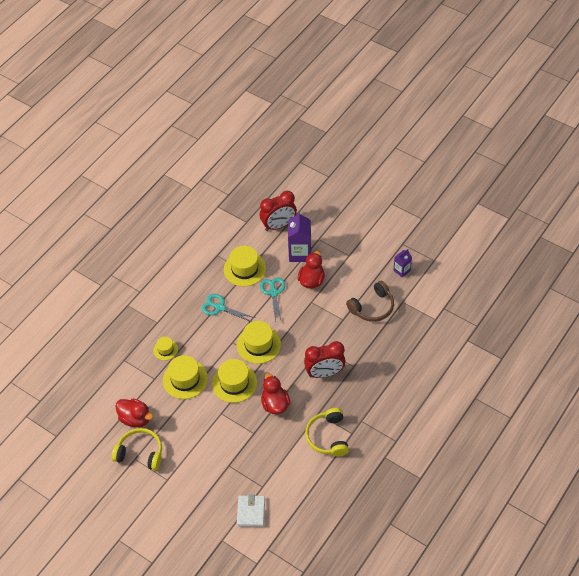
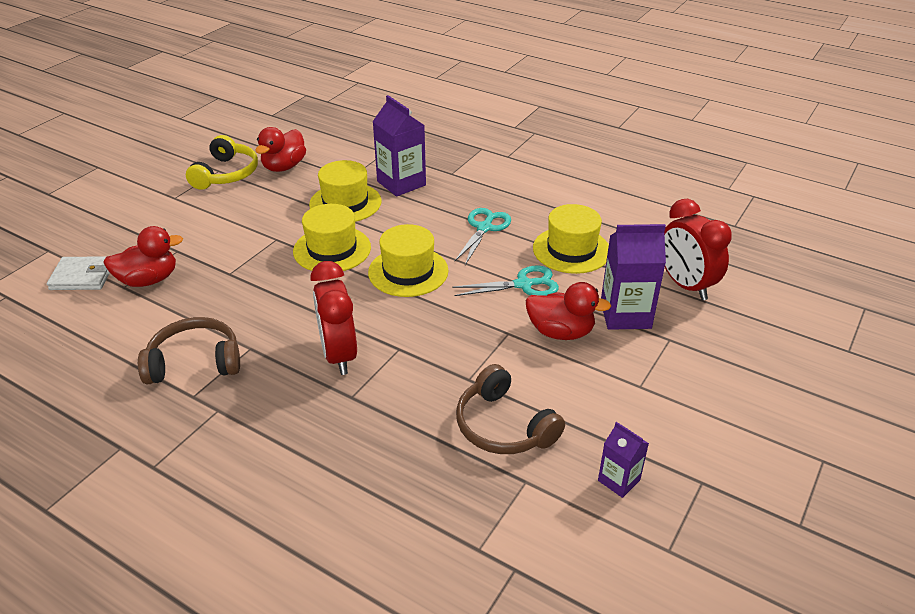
camera: 85 degrees right, 15 degrees down
(165, 349) = (401, 183): yellow hat -> purple carton
(275, 404) = (281, 295): red duck -> red duck (148, 280)
(328, 437) = (195, 362): yellow headphones -> brown headphones

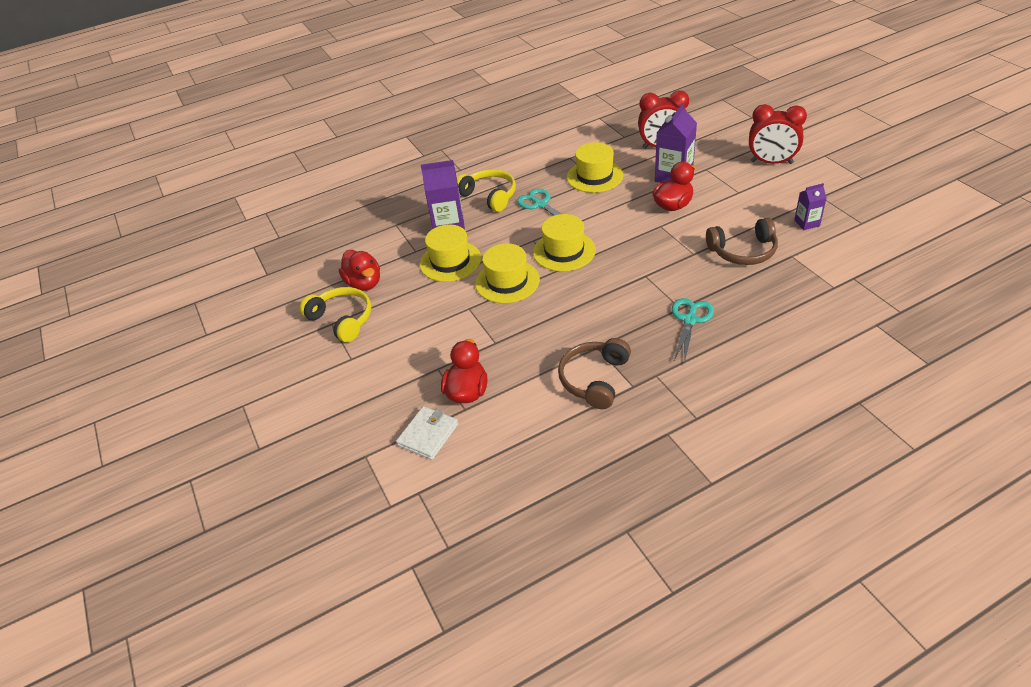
camera: 55 degrees left, 5 degrees up
(339, 355) = (634, 304): red clock -> red clock (771, 162)
(474, 190) = (489, 196): none -> yellow headphones
(523, 285) = (616, 206): turquoise scissors -> turquoise scissors (690, 320)

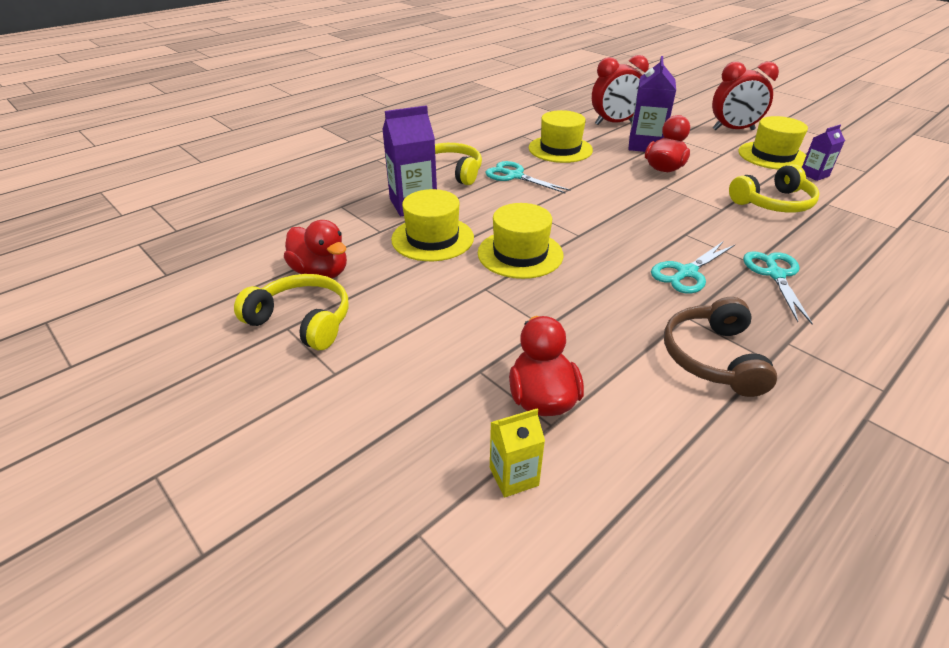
camera: 20 degrees left, 5 degrees down
(428, 435) = (514, 476): white wallet -> yellow carton
(564, 251) = (571, 217): yellow hat -> yellow hat (772, 156)
(622, 311) = (686, 272): none -> turquoise scissors
(743, 251) = (773, 203): brown headphones -> yellow headphones

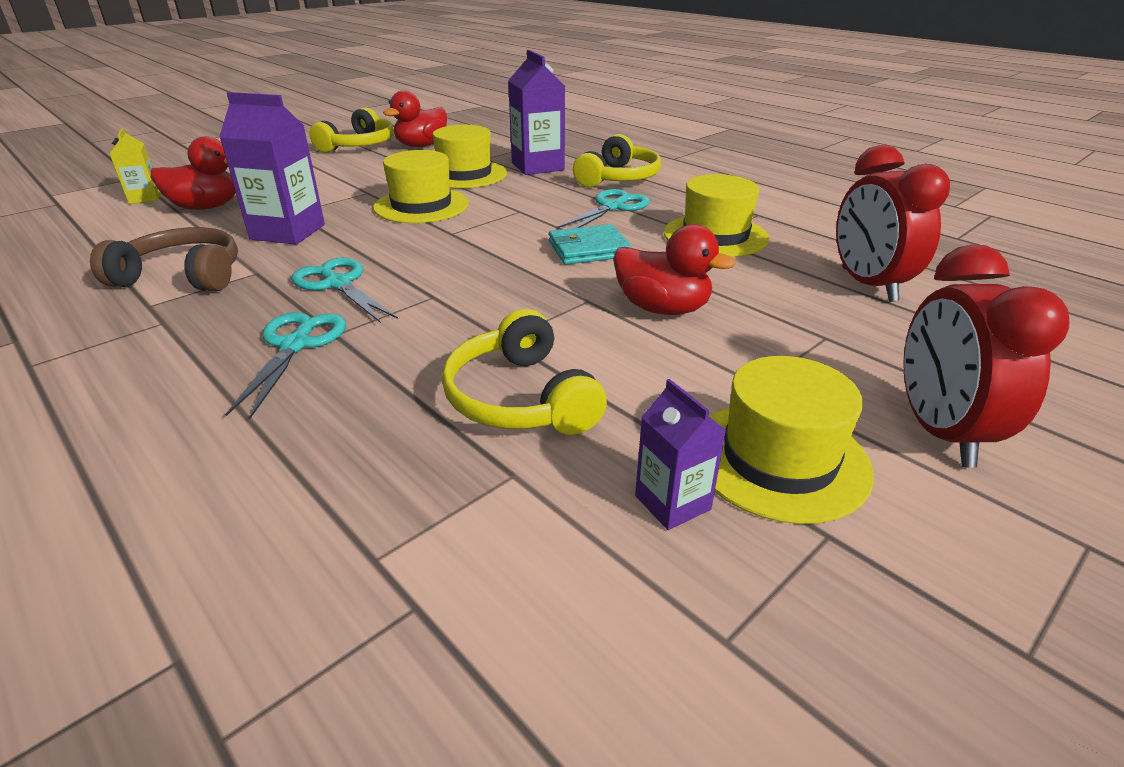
camera: 90 degrees right, 5 degrees down
(593, 185) = (589, 249): none -> turquoise wallet
(645, 145) = (766, 303): purple carton -> purple carton (288, 232)
(775, 275) = (295, 345): turquoise scissors -> turquoise scissors turned 90 degrees counterclockwise

